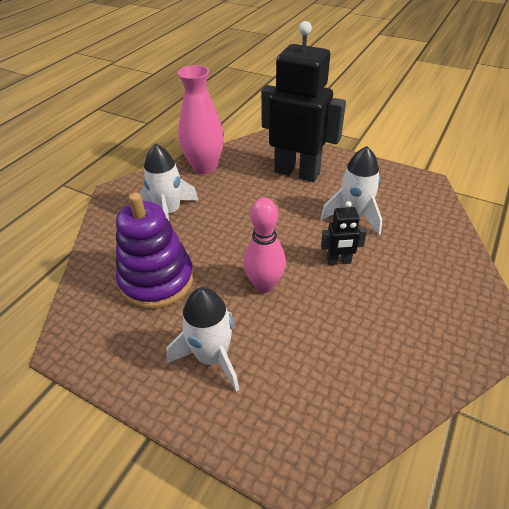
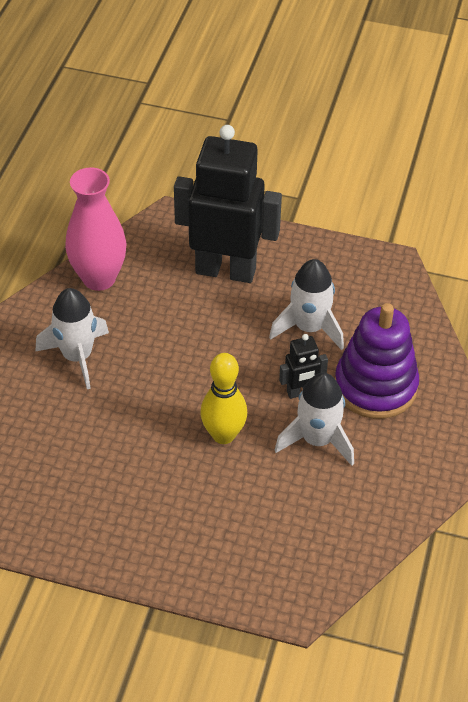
camera: 15 degrees left, 5 degrees up
(157, 280) = (98, 449): purple stacking toy -> purple stacking toy (375, 386)
(212, 356) = (189, 522): white rocket -> white rocket (317, 439)
(264, 285) = (223, 435): pink bowling pin -> yellow bowling pin

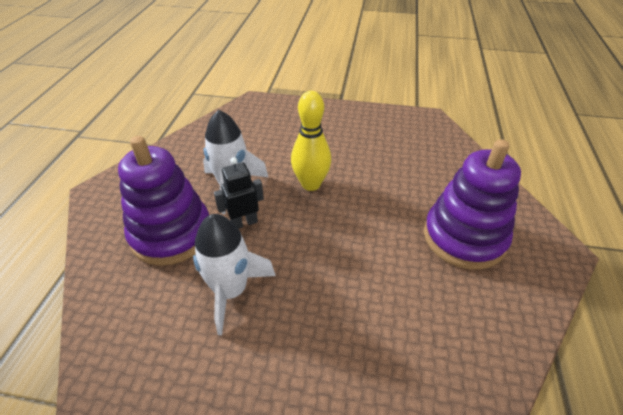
camera: 175 degrees right, 5 degrees down
(77, 356) = (464, 237): white rocket -> purple stacking toy
(99, 278) = (492, 336): pink vase -> none
(226, 270) = (336, 366): black robot -> none

